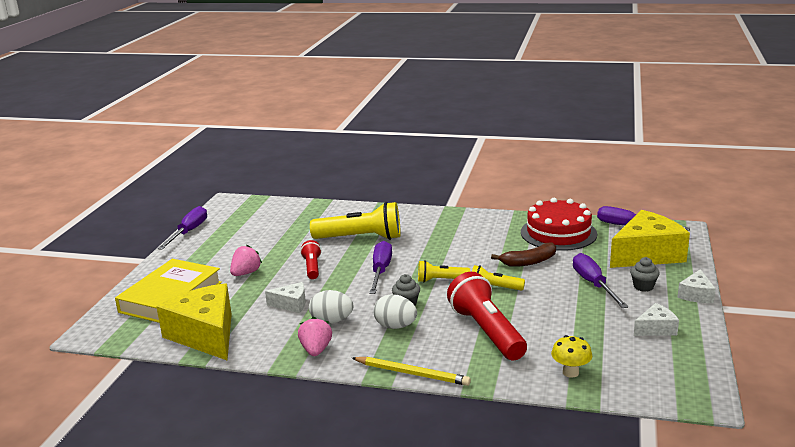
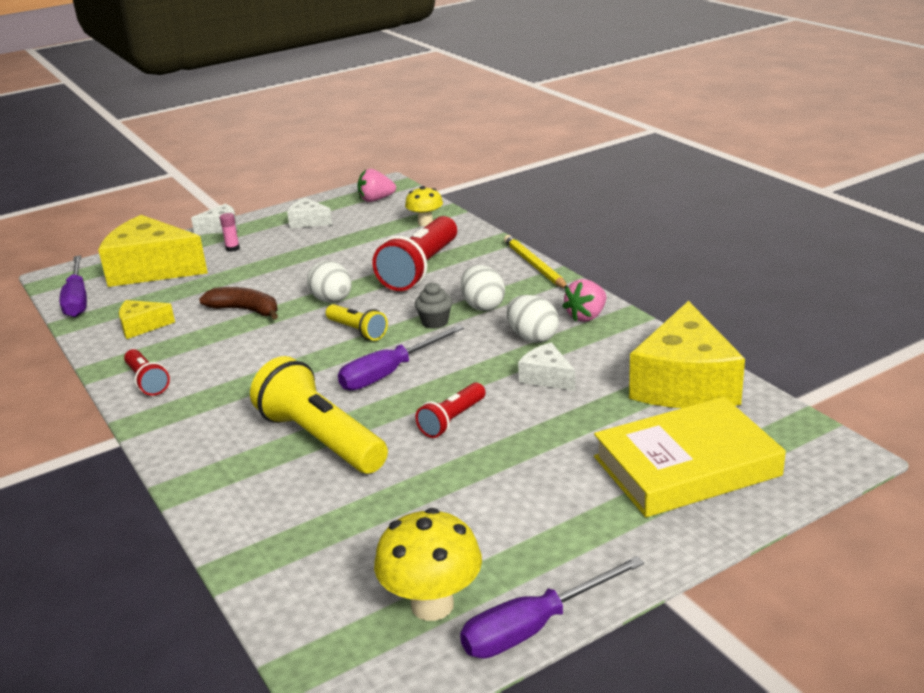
camera: 135 degrees left, 5 degrees up
(233, 223) = (432, 605): none -> yellow mushroom
(246, 273) = (544, 457): pink strawberry -> pink strawberry (376, 200)
(489, 220) = (147, 381): none -> red flashlight
(494, 288) = (332, 300): yellow flashlight -> white egg
(558, 233) = (142, 326): red cake -> yellow cheese
(594, 284) = (257, 266): purple screwdriver -> none
(643, 286) = (232, 248): grey cupcake -> pink glue stick

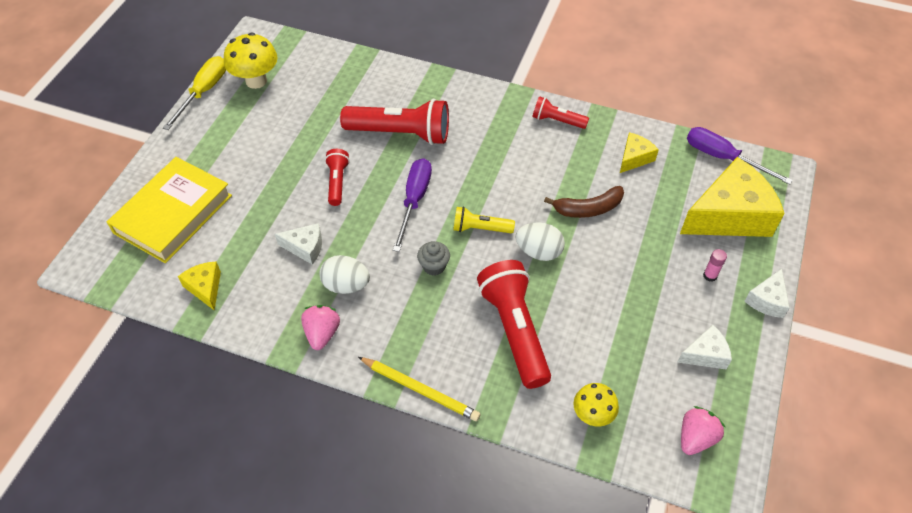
camera: 140 degrees right, 25 degrees up
(320, 439) = (401, 133): yellow flashlight -> red flashlight
(483, 306) = (415, 305): white egg -> none
(534, 627) = (203, 92): purple screwdriver -> yellow screwdriver
(685, 384) = (205, 288): yellow cheese -> yellow cheese, size x0.48

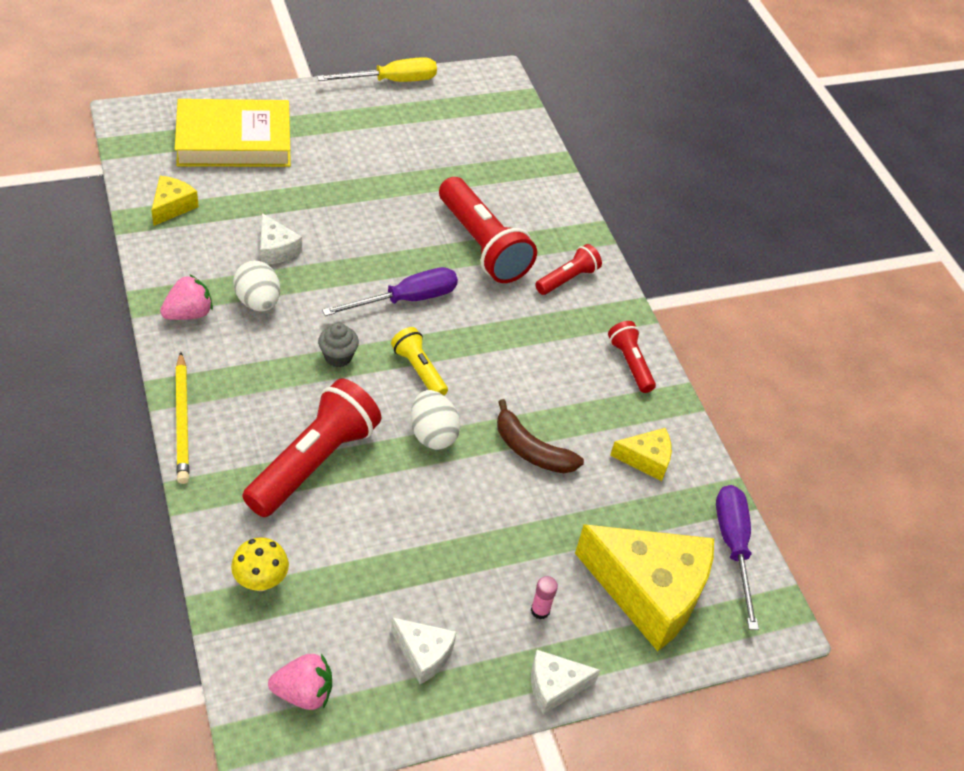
camera: 45 degrees right, 5 degrees down
(256, 81) = (442, 107): yellow mushroom -> none
(337, 182) = (374, 230): red flashlight -> red flashlight (567, 279)

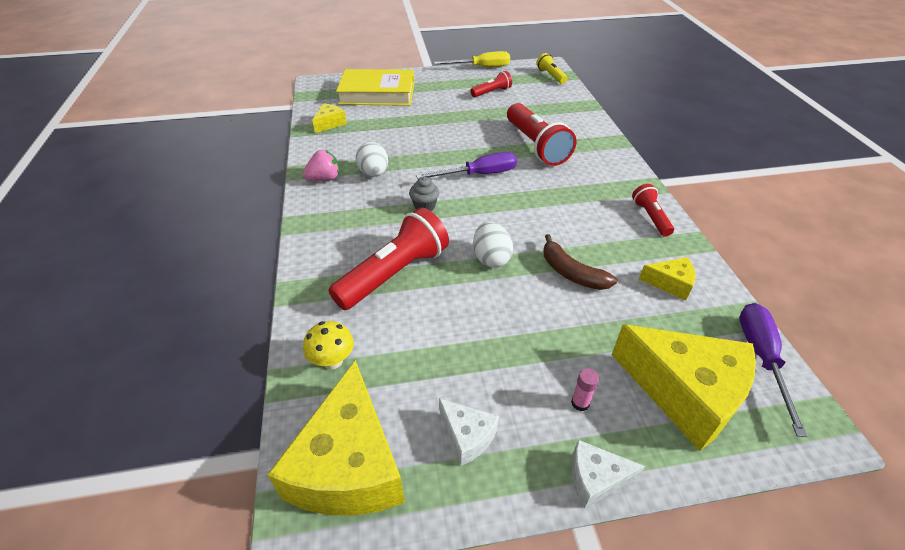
camera: 15 degrees right, 5 degrees down
(182, 420) = (301, 242): yellow pencil -> none
(276, 249) = (392, 146): white cheese -> none
(303, 693) = (349, 465): pink strawberry -> yellow cheese
(419, 370) = (484, 216): yellow flashlight -> yellow flashlight (551, 76)
(567, 279) = (598, 165): red flashlight -> red flashlight (491, 92)

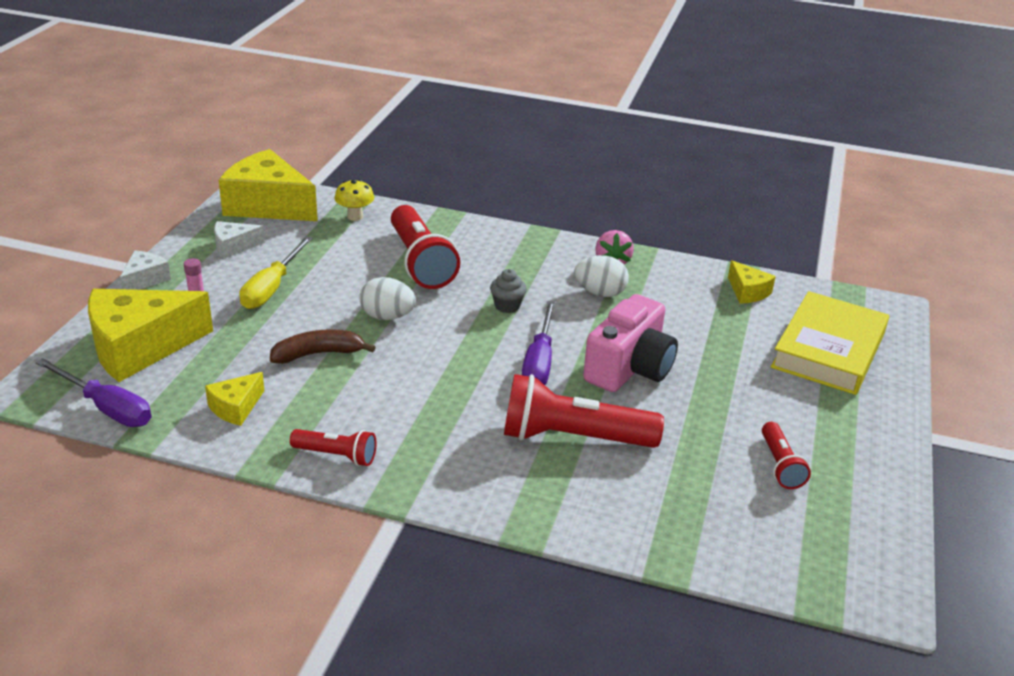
camera: 115 degrees right, 10 degrees down
(453, 144) = (629, 368): none -> pink camera
(481, 67) = (900, 495): yellow screwdriver -> yellow screwdriver (272, 288)
(551, 76) = (823, 575): yellow flashlight -> none

